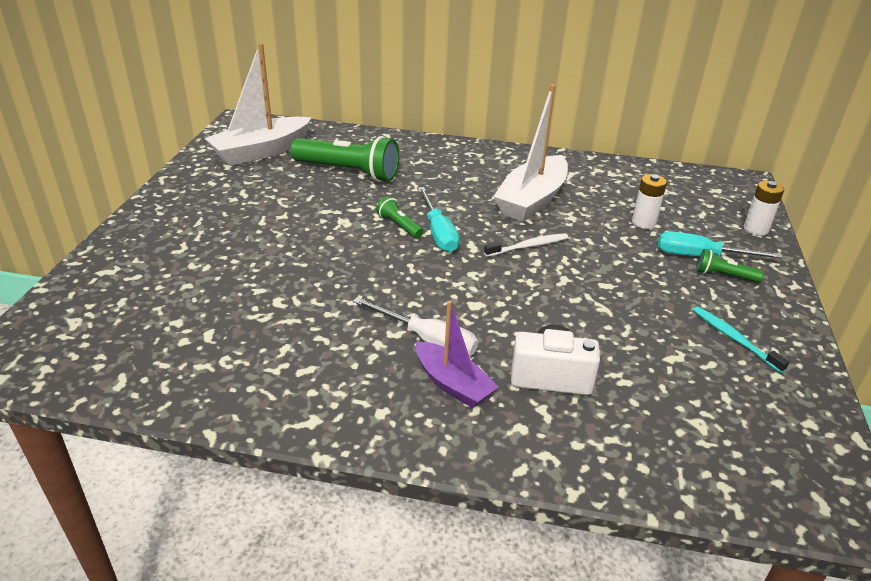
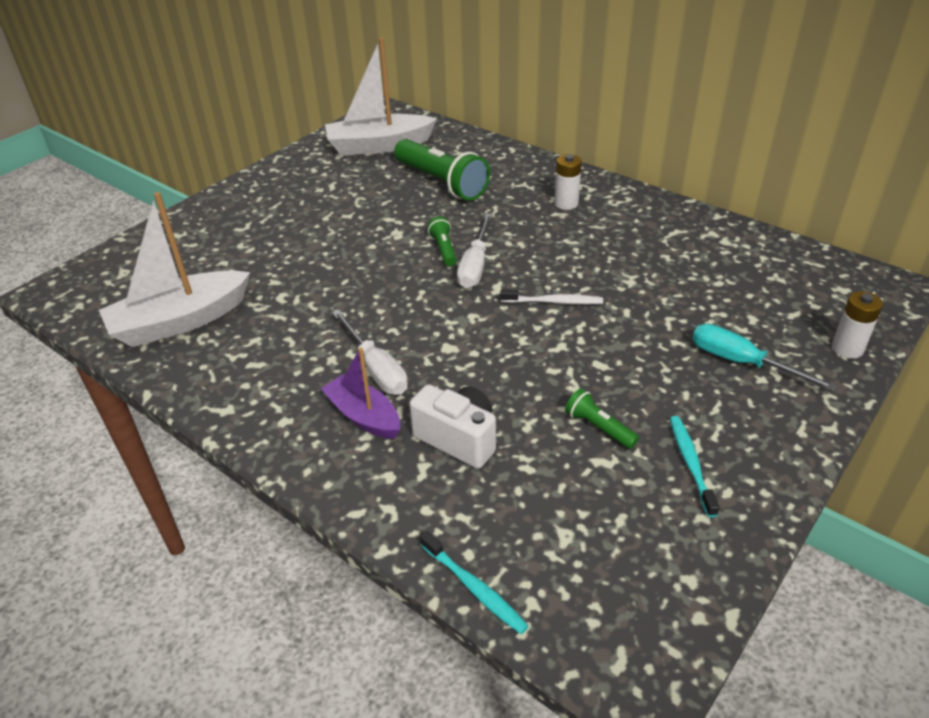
camera: 30 degrees right, 5 degrees up
(438, 233) = (475, 265): turquoise screwdriver -> white screwdriver
(453, 384) = (363, 416): purple boat -> purple boat turned 150 degrees clockwise
(532, 200) = (602, 252): white boat -> white boat (180, 321)
(643, 222) = (709, 307): white battery -> white battery (566, 203)
(673, 493) = (474, 588): none -> turquoise toothbrush
(724, 276) = (749, 392): green flashlight -> green flashlight (599, 427)

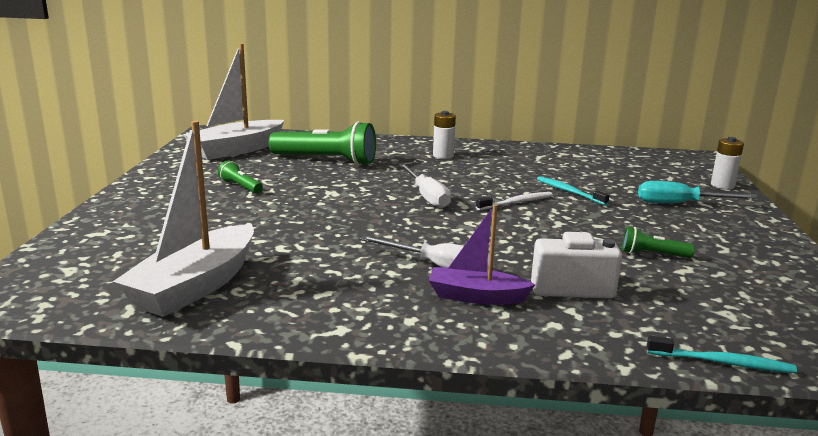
camera: 35 degrees left, 20 degrees down
(444, 249) = (387, 193): green flashlight -> green flashlight (240, 187)
(691, 463) = (734, 255): turquoise toothbrush -> turquoise toothbrush (569, 192)

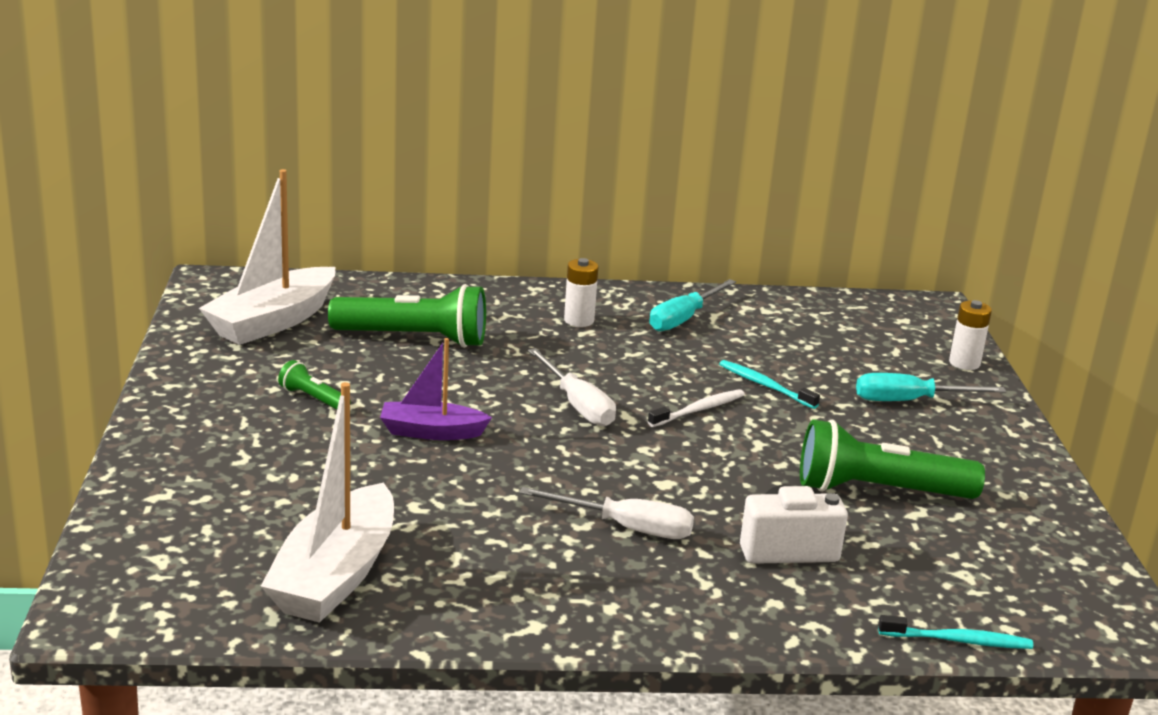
camera: 10 degrees left, 5 degrees up
(476, 297) = (678, 569): purple boat -> purple boat (431, 432)
(516, 157) = (683, 319): none -> turquoise screwdriver
(653, 254) = (879, 491): green flashlight -> green flashlight, size x2.13

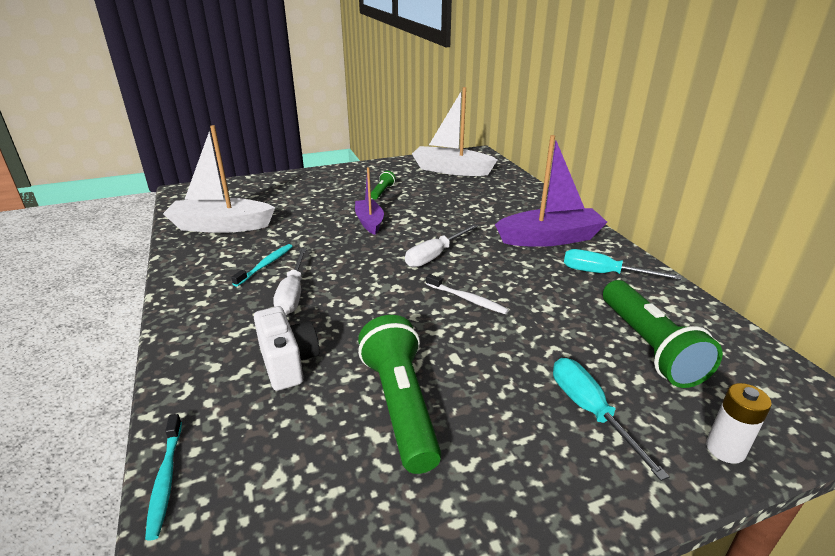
camera: 75 degrees right, 5 degrees up
(414, 338) = (469, 200): green flashlight -> green flashlight (648, 346)
(579, 320) = (550, 238): white battery -> purple boat
(765, 385) = (534, 323): turquoise toothbrush -> turquoise toothbrush (266, 265)

